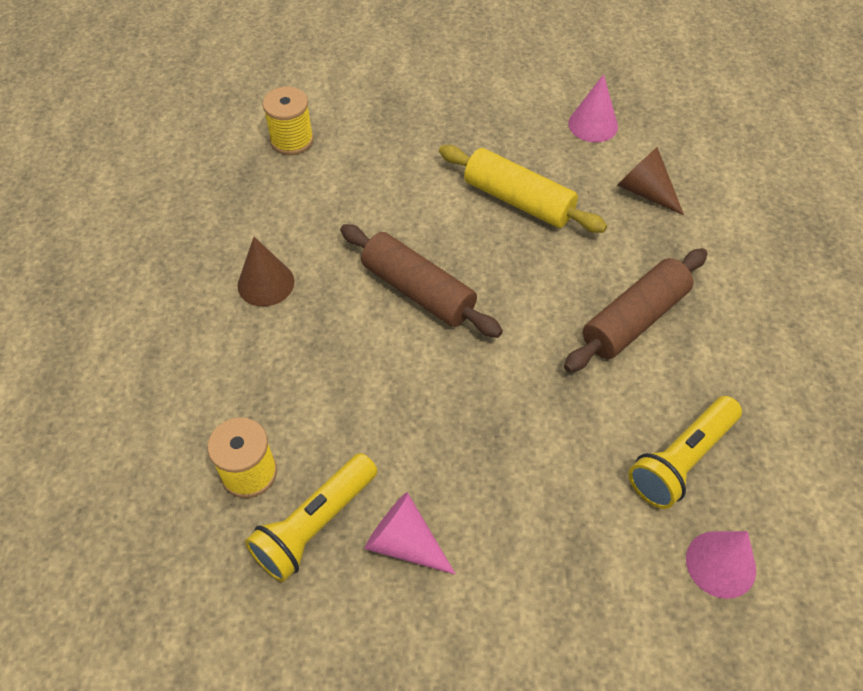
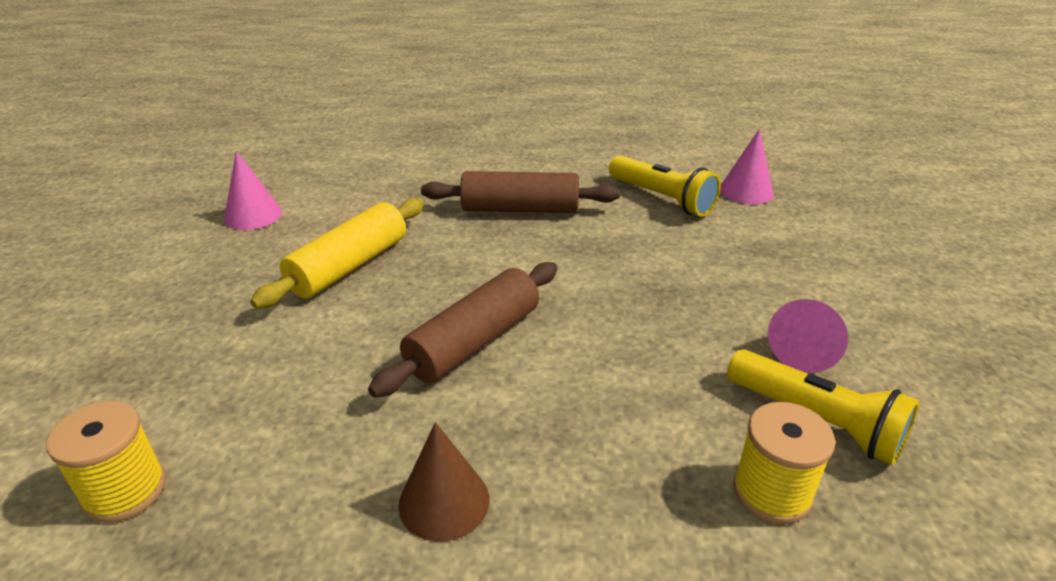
camera: 90 degrees left, 20 degrees down
(634, 319) = (520, 209): brown rolling pin -> brown rolling pin turned 45 degrees counterclockwise
(645, 191) = (363, 193): brown cone -> none

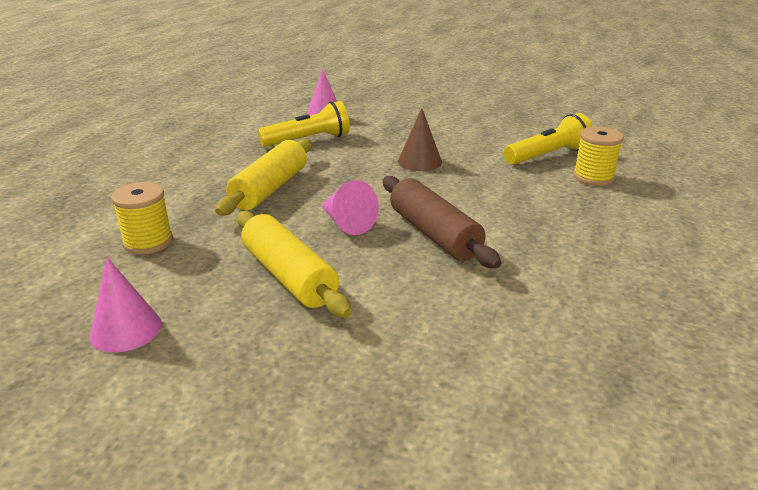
camera: 70 degrees left, 5 degrees down
(125, 491) = (549, 413): yellow spool -> yellow spool (148, 242)
(444, 501) = (585, 266): brown cone -> brown cone (419, 161)
(520, 209) = (270, 189): brown rolling pin -> yellow rolling pin
(804, 349) = (493, 143): pink cone -> pink cone (347, 223)

